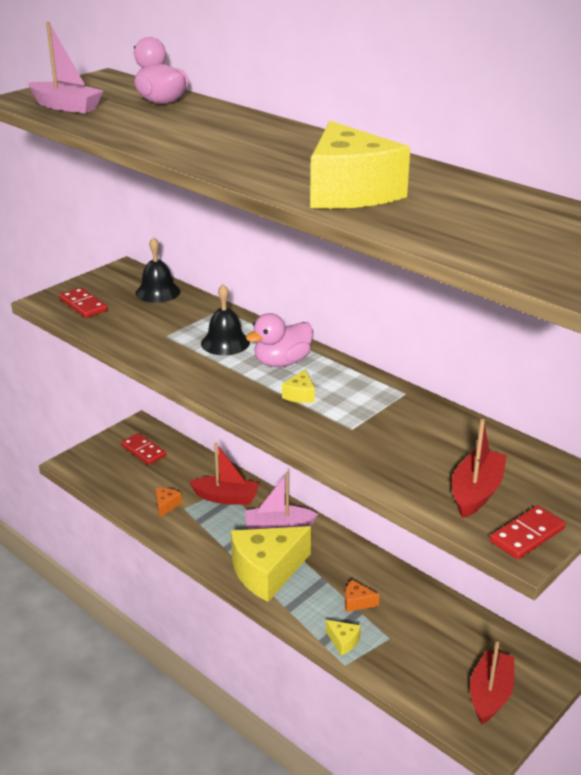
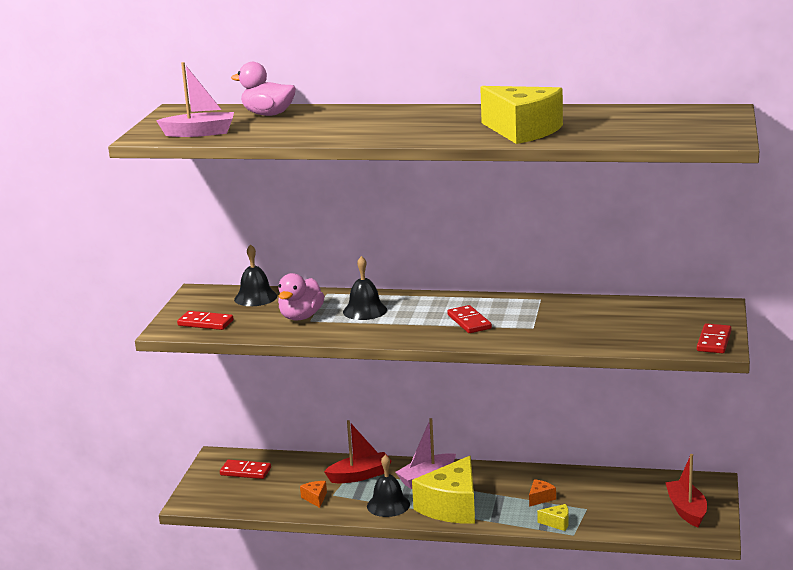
camera: 30 degrees left, 10 degrees down
(216, 542) = (388, 505): none -> black bell
(282, 362) = (427, 309): pink duck -> pink duck (301, 317)
(300, 395) = (469, 322): yellow cheese -> red domino
(357, 602) = (540, 498): orange cheese -> orange cheese turned 150 degrees clockwise
(476, 492) = (657, 332): red boat -> none

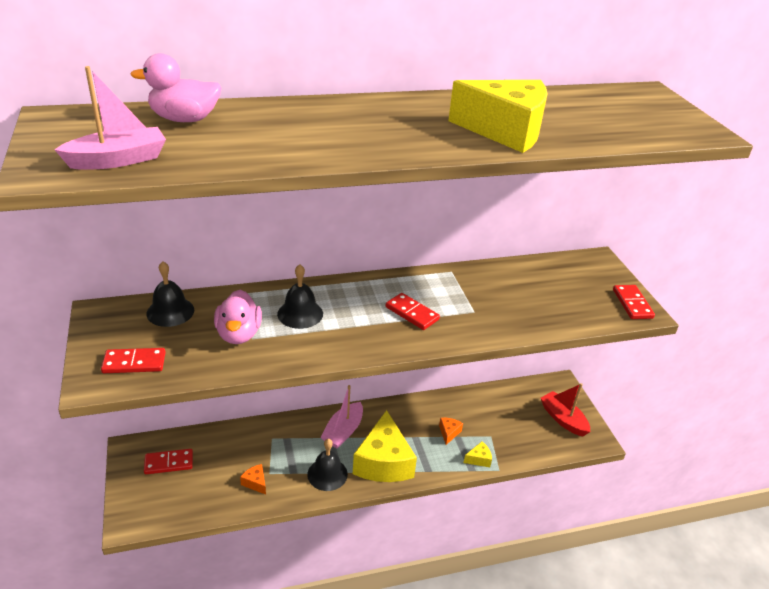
camera: 30 degrees left, 15 degrees up
(360, 475) = (282, 442): red boat -> none

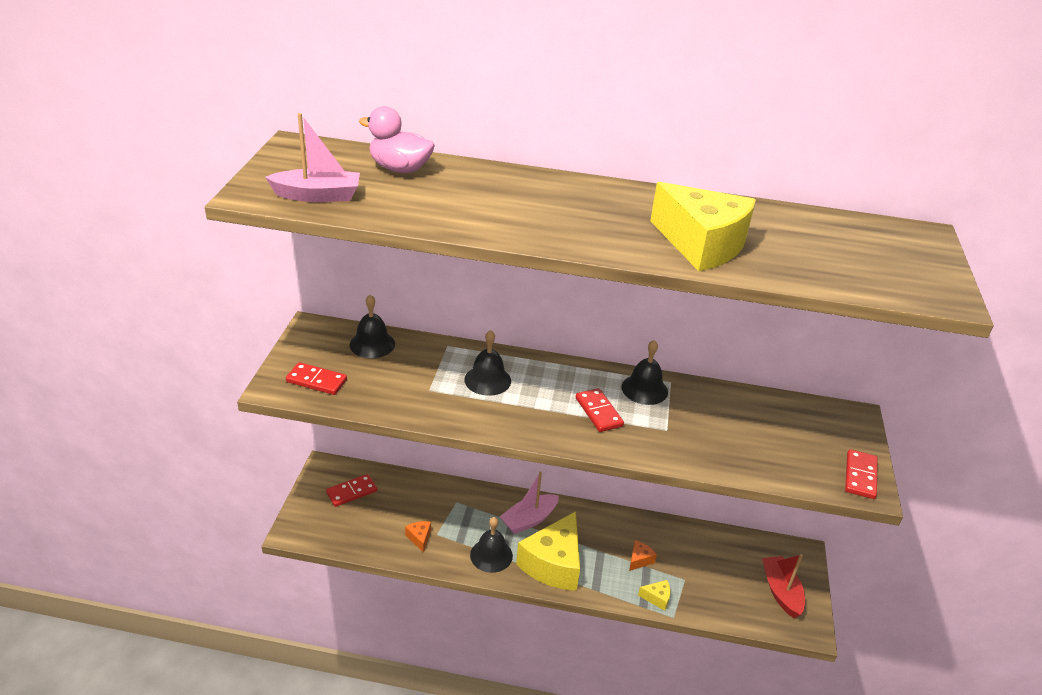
camera: 25 degrees right, 0 degrees up
(169, 463) = (352, 492): red domino -> red domino turned 45 degrees counterclockwise
(239, 334) = (420, 382): pink duck -> none
(435, 283) = (644, 389): none -> black bell

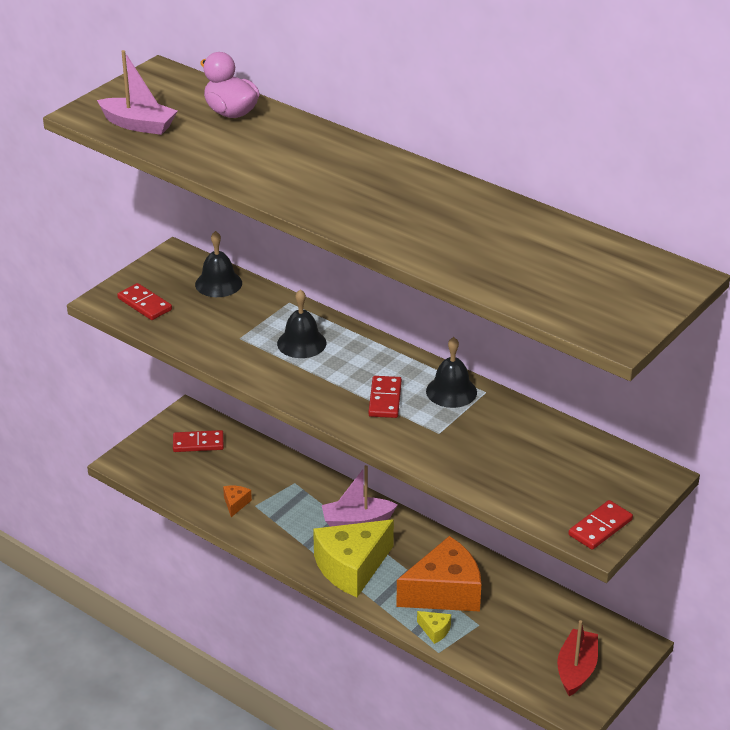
camera: 30 degrees right, 0 degrees up
(491, 555) = (295, 540): black bell -> none
(639, 560) = (445, 592): orange cheese -> orange cheese, size x2.47
(701, 244) = (435, 237): yellow cheese -> none

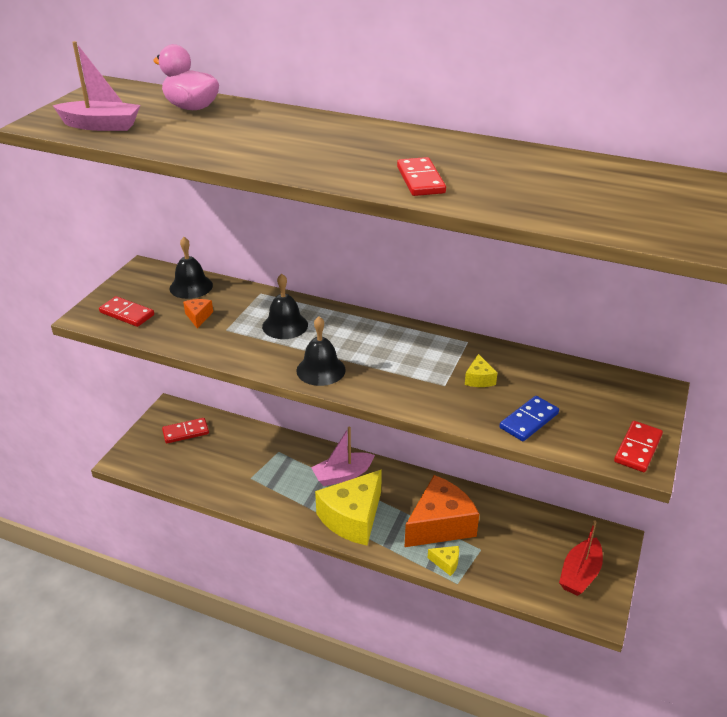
camera: 15 degrees left, 0 degrees up
(235, 504) = (233, 479): orange cheese -> orange cheese (198, 317)
(385, 399) = (382, 363): red domino -> red domino (420, 180)
(451, 391) = (437, 346): black bell -> black bell (321, 370)
(477, 433) = (479, 379): none -> yellow cheese
(506, 482) = (529, 421): none -> blue domino
(576, 669) = (580, 574): red boat -> red boat turned 150 degrees counterclockwise

